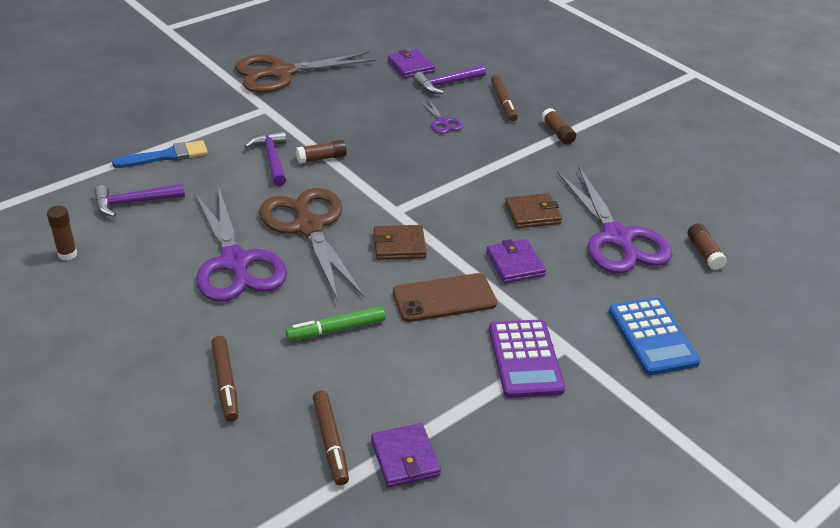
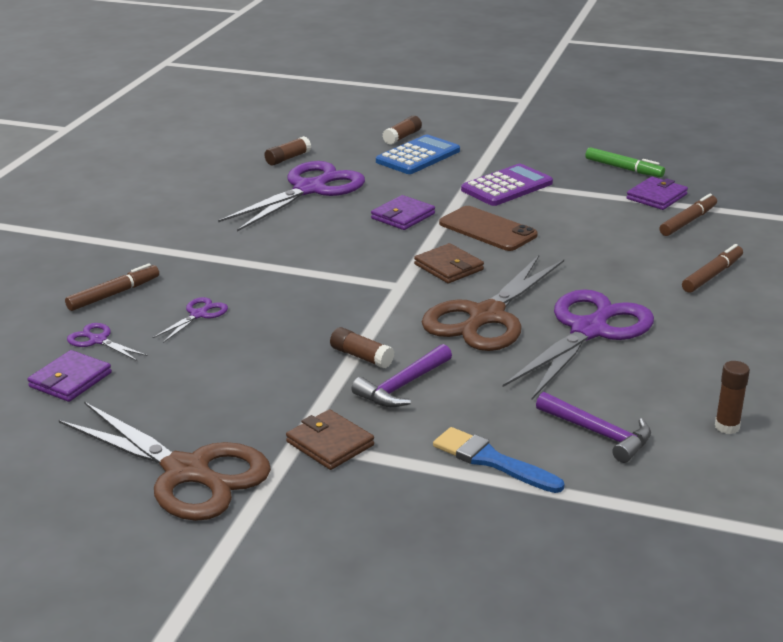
camera: 120 degrees left, 10 degrees down
(336, 329) = (590, 256): green marker -> green marker (624, 168)
(447, 84) = (98, 340): purple hammer -> purple scissors
(532, 214) = (319, 227): brown wallet -> brown wallet (330, 443)
(557, 133) = (153, 251): brown glue stick -> brown glue stick (402, 137)

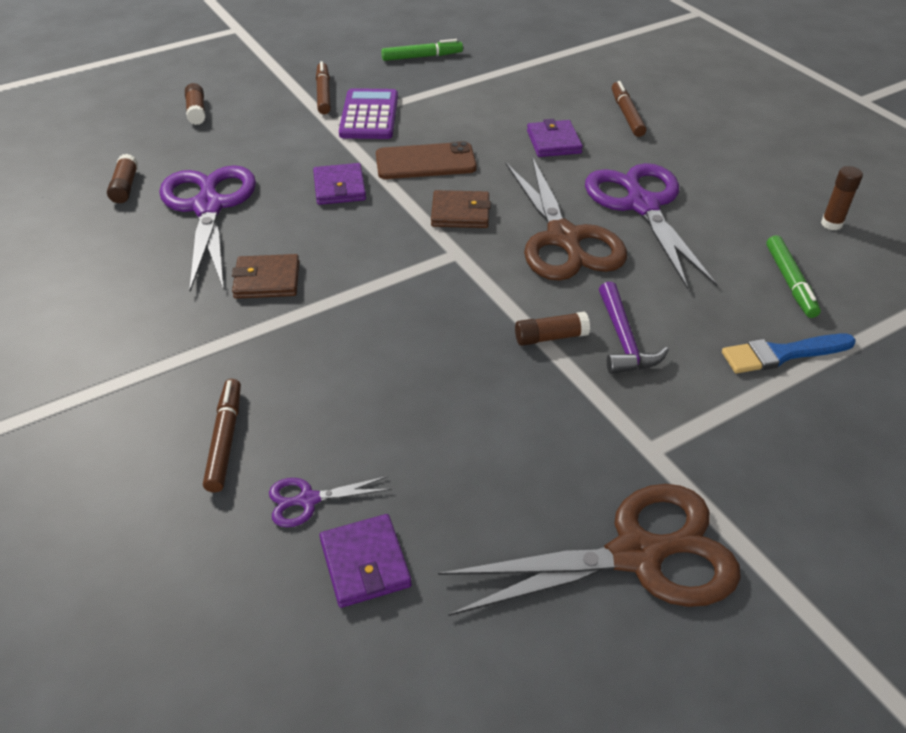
camera: 50 degrees left, 15 degrees up
(198, 315) = (350, 399): purple scissors -> none
(330, 443) = (674, 431): brown wallet -> brown wallet (267, 280)
(418, 156) = (245, 123): blue calculator -> none
(598, 433) = (790, 282): purple hammer -> green marker
(656, 196) = (485, 70): purple wallet -> purple wallet (553, 142)
(688, 221) = (539, 80): brown marker -> brown marker (323, 94)

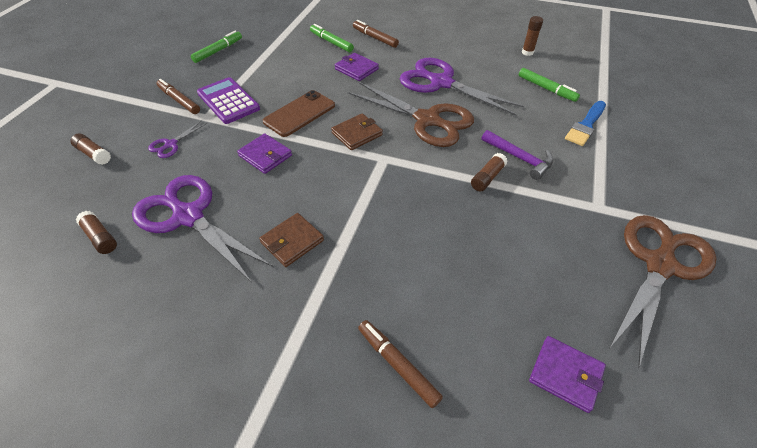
camera: 40 degrees left, 5 degrees up
(308, 500) = (491, 363): purple scissors -> purple scissors (171, 144)
(563, 98) = (331, 42): none -> green marker

